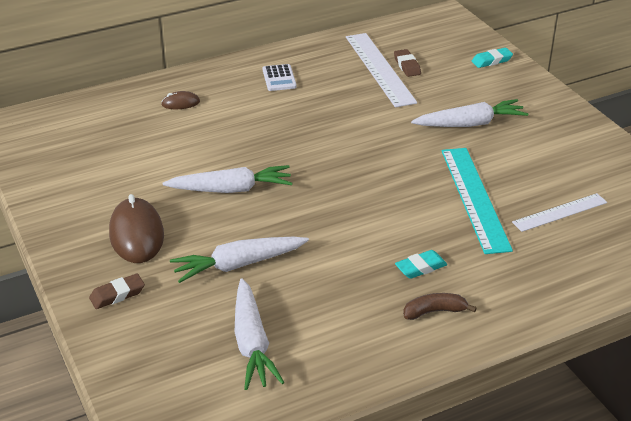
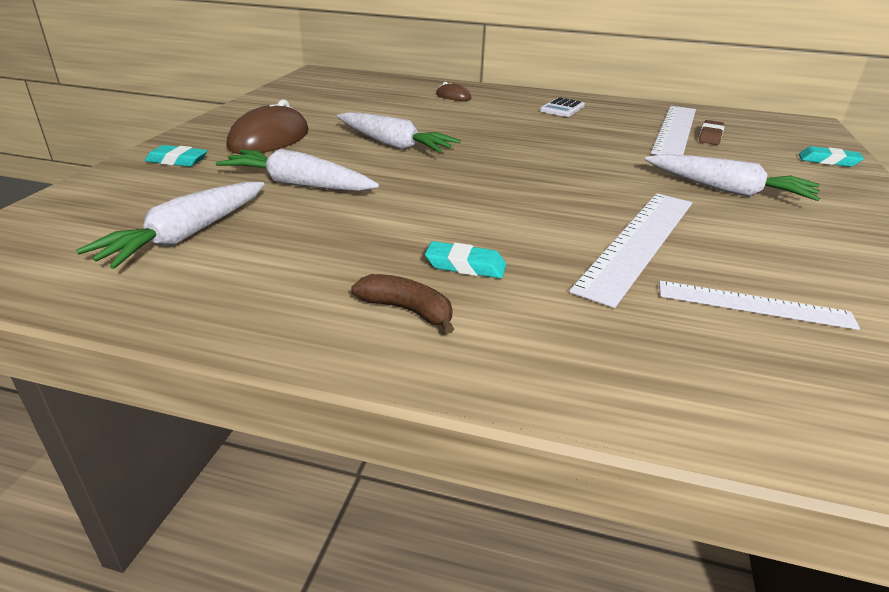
camera: 40 degrees right, 5 degrees down
(117, 295) = (177, 161): brown eraser -> turquoise eraser
(475, 198) = (639, 242): turquoise ruler -> white ruler

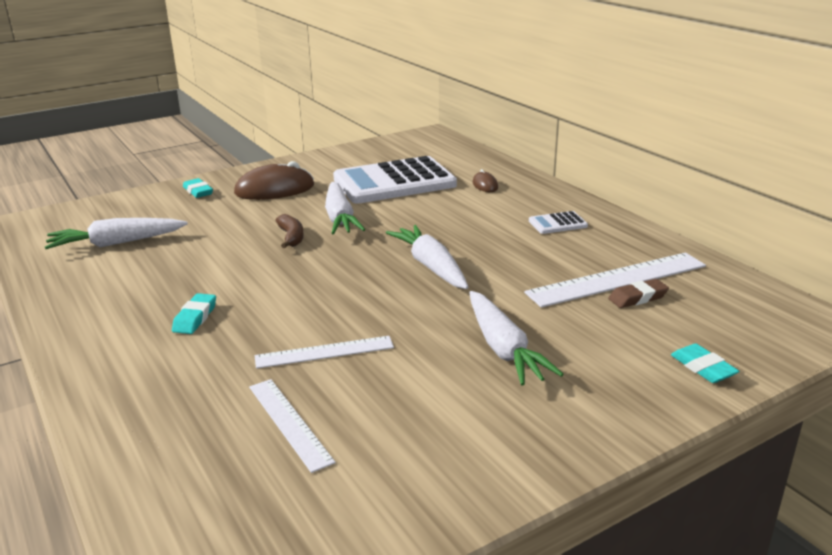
camera: 45 degrees right, 5 degrees down
(298, 184) = (224, 230): white carrot -> white carrot (430, 266)
(375, 109) = (394, 182): none -> white calculator
(407, 310) = (120, 327): brown banana -> brown banana (291, 237)
(465, 266) = (195, 318): turquoise eraser -> turquoise eraser turned 45 degrees clockwise
(639, 242) = (324, 352): white ruler -> white ruler, size x0.61

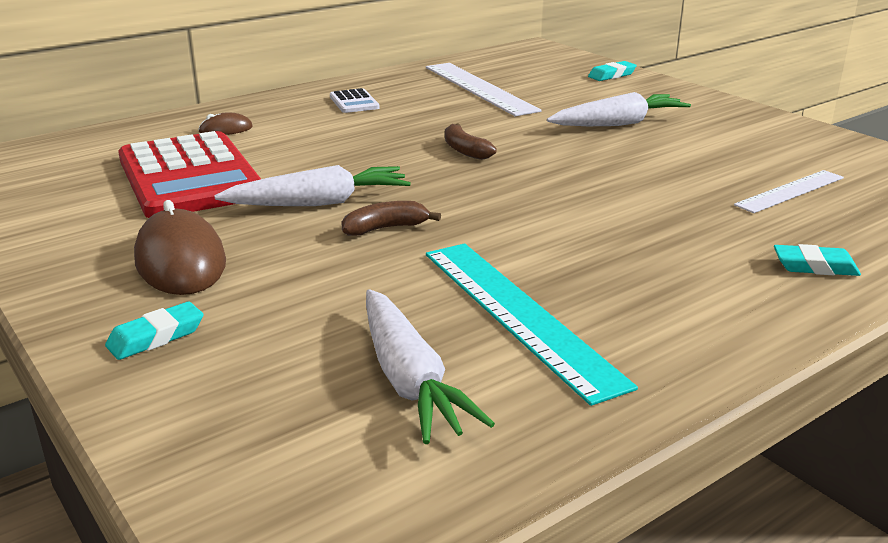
camera: 95 degrees left, 0 degrees up
(156, 272) = (518, 314): none -> turquoise ruler
(195, 318) = (637, 261): turquoise eraser -> turquoise eraser (815, 267)
(324, 352) = (668, 186): white ruler -> none
(394, 182) = (189, 177): white calculator -> red calculator
(430, 266) = (465, 150): white carrot -> brown banana
(637, 298) = (512, 84): brown eraser -> none

